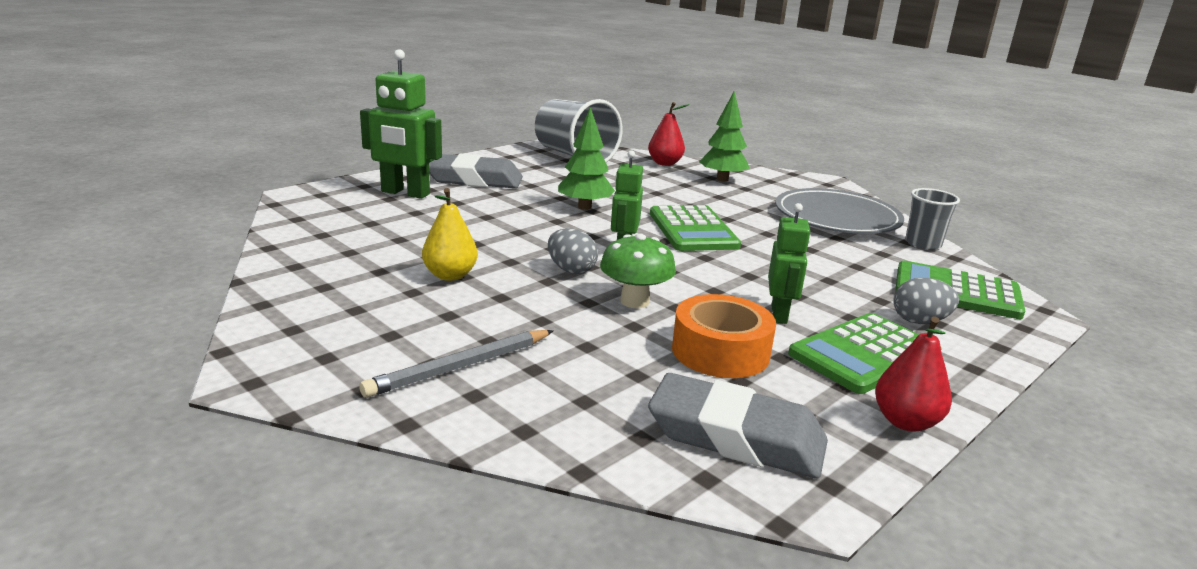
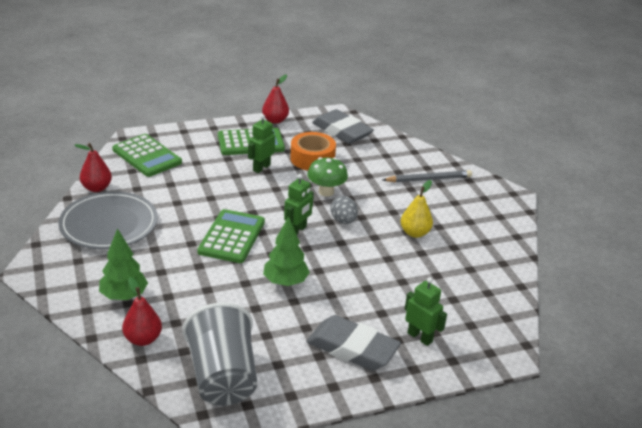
camera: 155 degrees left, 10 degrees up
(405, 193) = (420, 337): green robot -> green robot, size x0.64
(919, 321) = (198, 148): grey egg -> none
(923, 244) = (96, 188): grey cup -> red pear

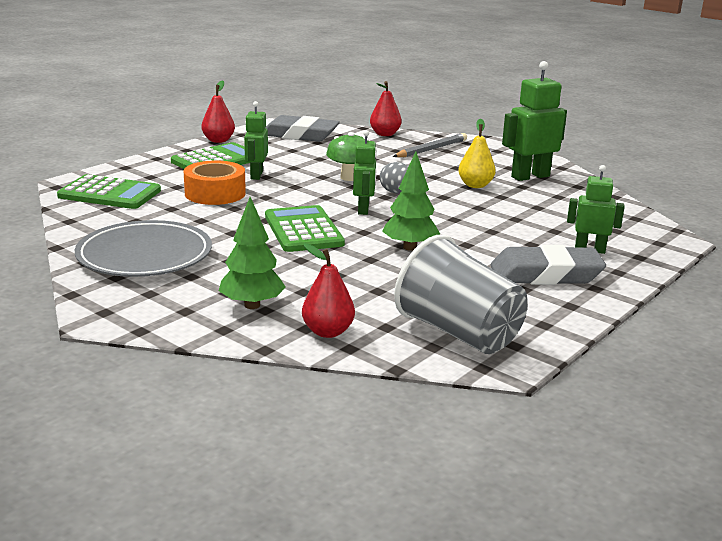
camera: 30 degrees left, 10 degrees down
(96, 188) = (84, 231): red pear -> red pear (385, 134)
(312, 159) = (299, 158): orange tape -> orange tape (215, 193)
(474, 238) = (530, 176): none -> green robot

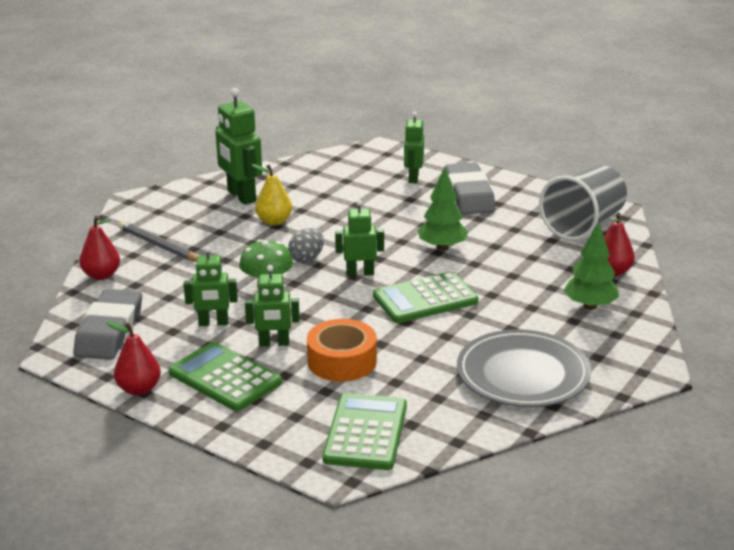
camera: 95 degrees left, 5 degrees up
(297, 160) = (213, 323): none -> green robot

